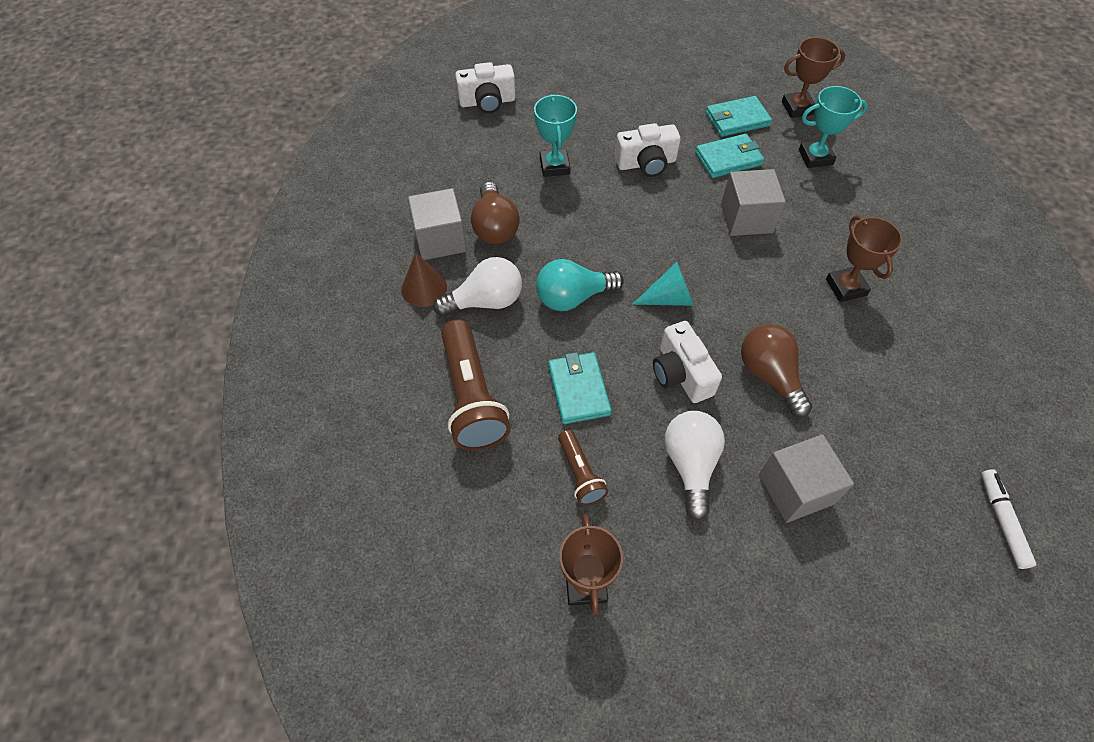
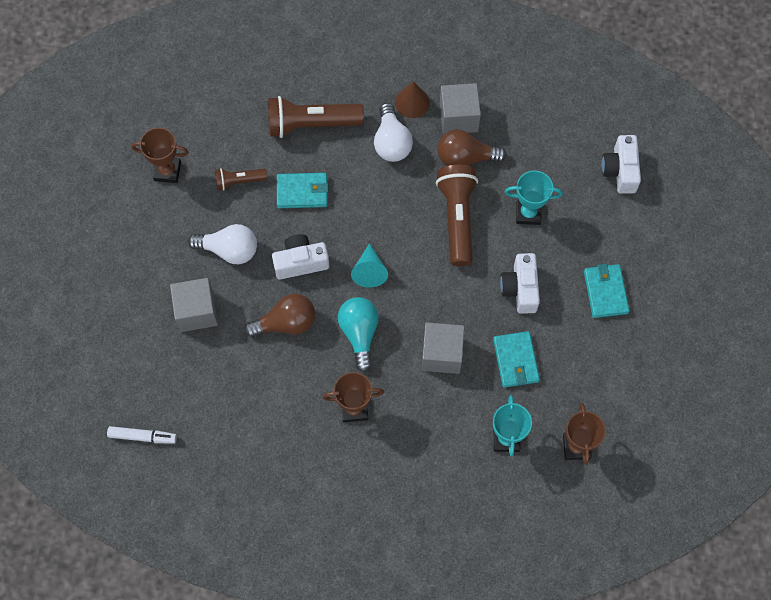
camera: 100 degrees right, 10 degrees up
(573, 297) = (384, 203): turquoise light bulb -> turquoise light bulb (359, 333)
(576, 224) = (457, 218): none -> brown flashlight
(737, 119) = (567, 384): turquoise wallet -> turquoise wallet (605, 292)

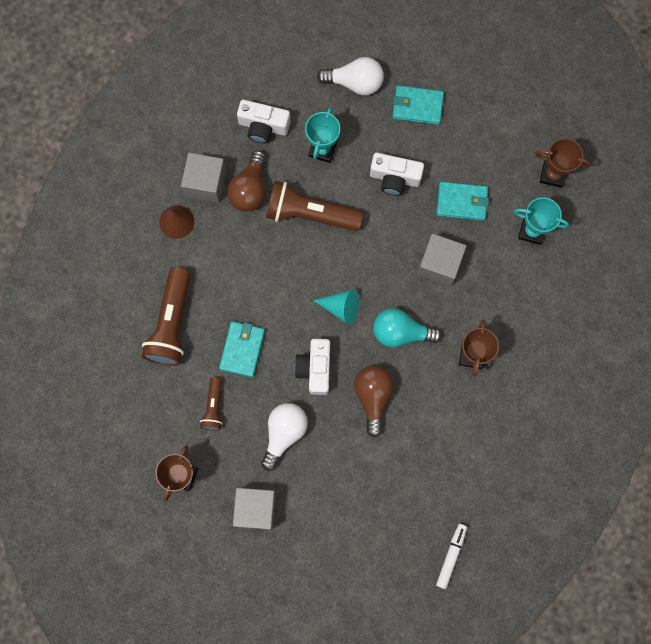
camera: 75 degrees left, 10 degrees up
(196, 311) = (339, 478): grey cube -> grey cube (255, 509)
(391, 142) = (214, 252): white light bulb -> white light bulb (355, 82)
(620, 170) = (303, 56): white camera -> white camera (263, 126)

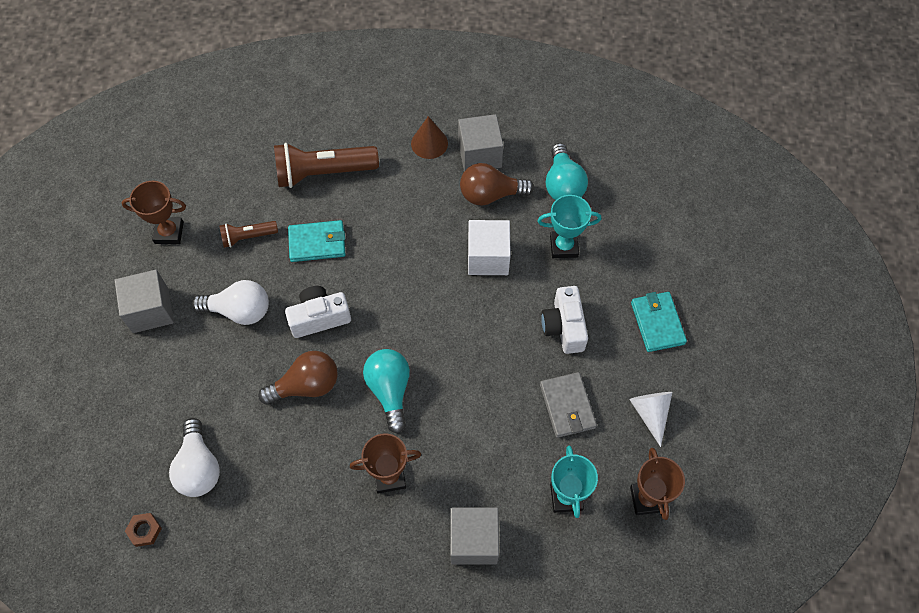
camera: 70 degrees right, 15 degrees down
(263, 126) = (563, 185): white camera -> turquoise light bulb
(310, 213) = (488, 257): brown flashlight -> white cube
(341, 307) = (396, 321): turquoise cone -> none
(355, 82) = (653, 253): white light bulb -> white light bulb (199, 467)
(439, 264) = (484, 406): grey cube -> grey cube (473, 541)
(451, 556) = (144, 530): white marker -> brown nut
(462, 202) = (567, 406): turquoise wallet -> grey wallet
(488, 143) = (650, 413): none -> white cone

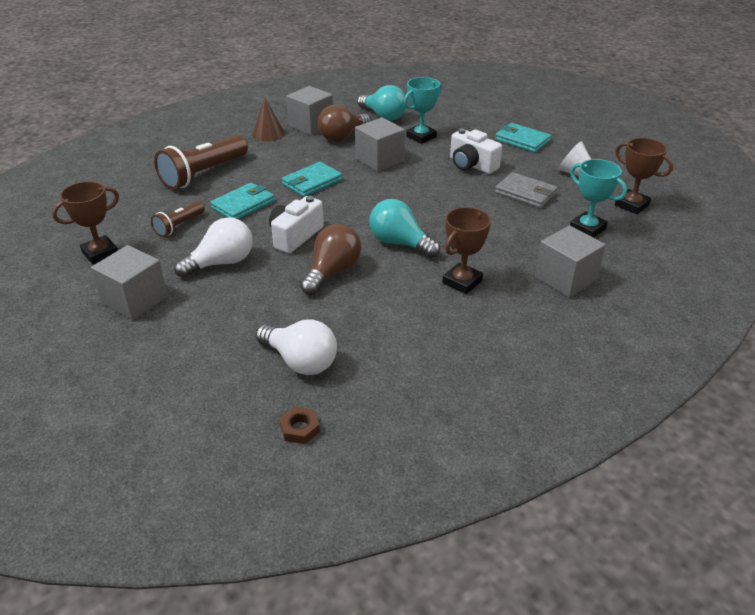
camera: 40 degrees left, 25 degrees down
(399, 250) = (312, 182): none -> turquoise wallet
(488, 257) = (379, 160): white cube -> grey cube

